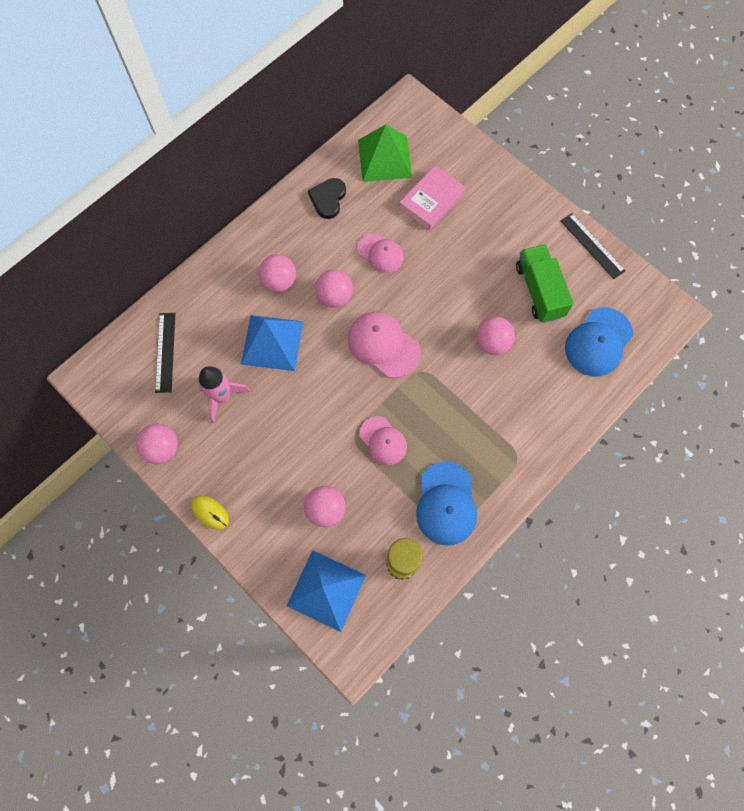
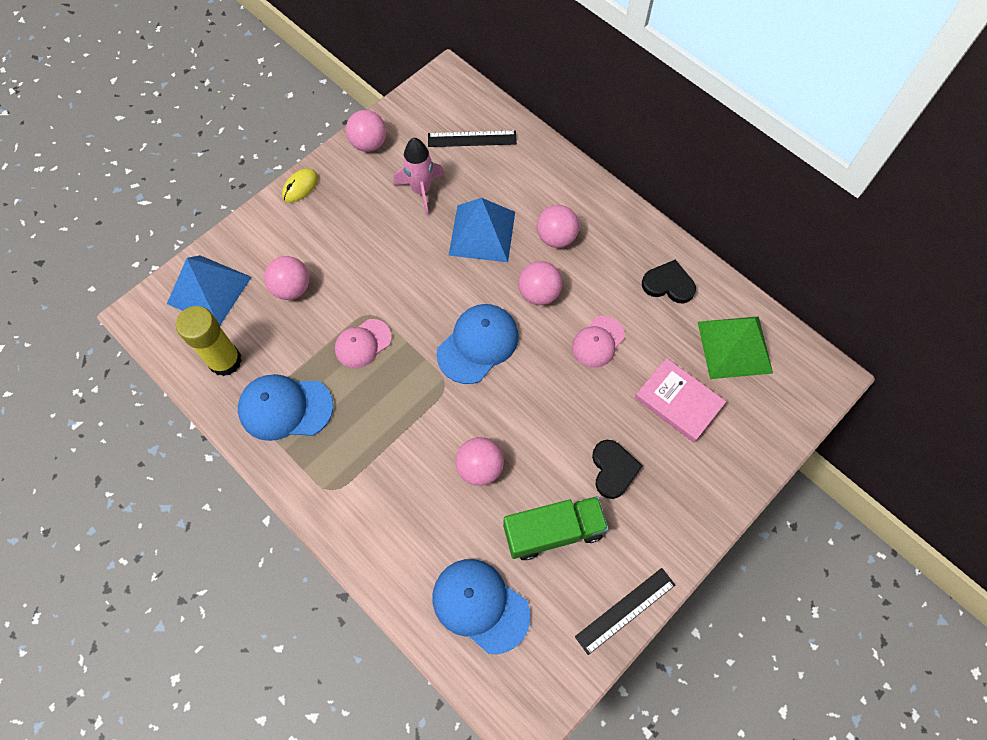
camera: 90 degrees right, 5 degrees down
(383, 345) = (478, 344): pink cap -> blue cap
(488, 248) = (613, 469): none -> black heart

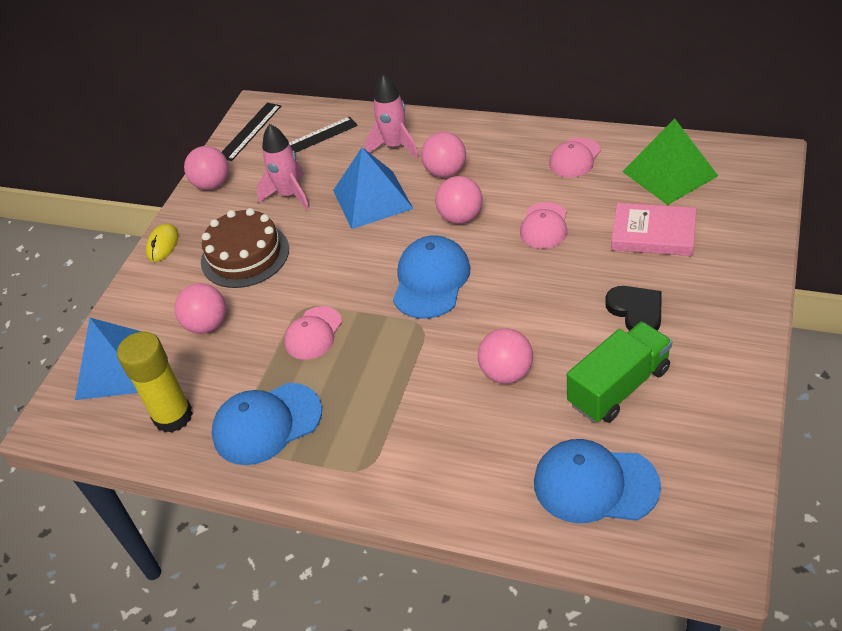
camera: 20 degrees left, 20 degrees down
(354, 234) = (245, 255): none -> brown cake
(533, 186) = (395, 146): none -> pink rocket
(625, 610) = (739, 413): black ruler -> black ruler (250, 131)
(668, 284) = (574, 158): black heart -> pink cap

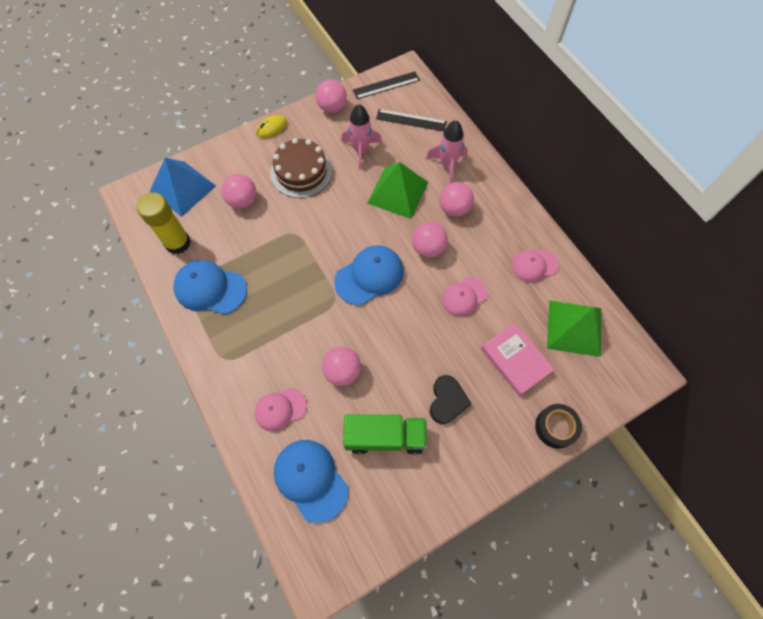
camera: 35 degrees right, 20 degrees up
(313, 333) = (282, 254): pink cap -> pink cap (280, 409)
(372, 199) = (398, 192): blue pyramid -> green pyramid
(753, 252) = (555, 427): none -> black tape

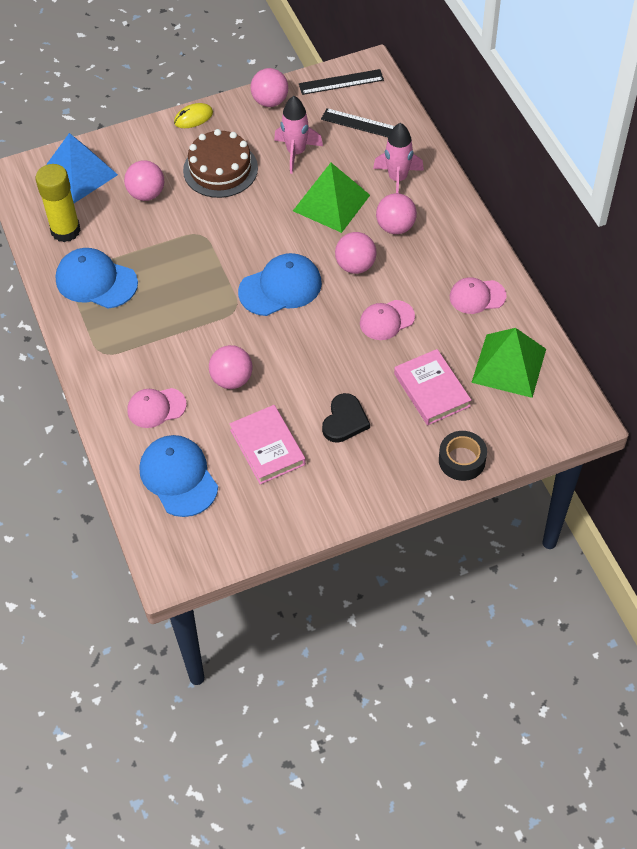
camera: 10 degrees right, 10 degrees down
(385, 437) = (267, 447): green truck -> pink book

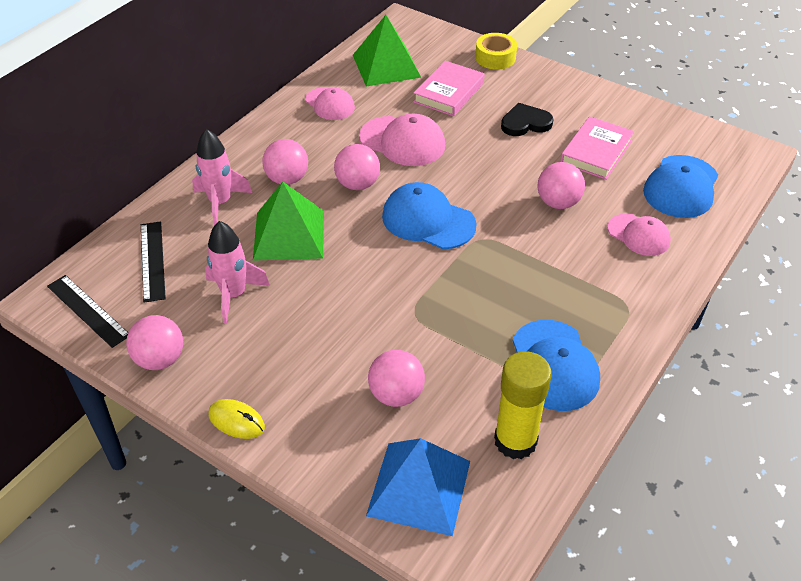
camera: 125 degrees left, 10 degrees down
(220, 169) = (306, 347): brown cake -> none
(386, 320) = (402, 141): pink cap -> pink cap, size x1.52
(462, 460) = (495, 57): black tape -> yellow tape

